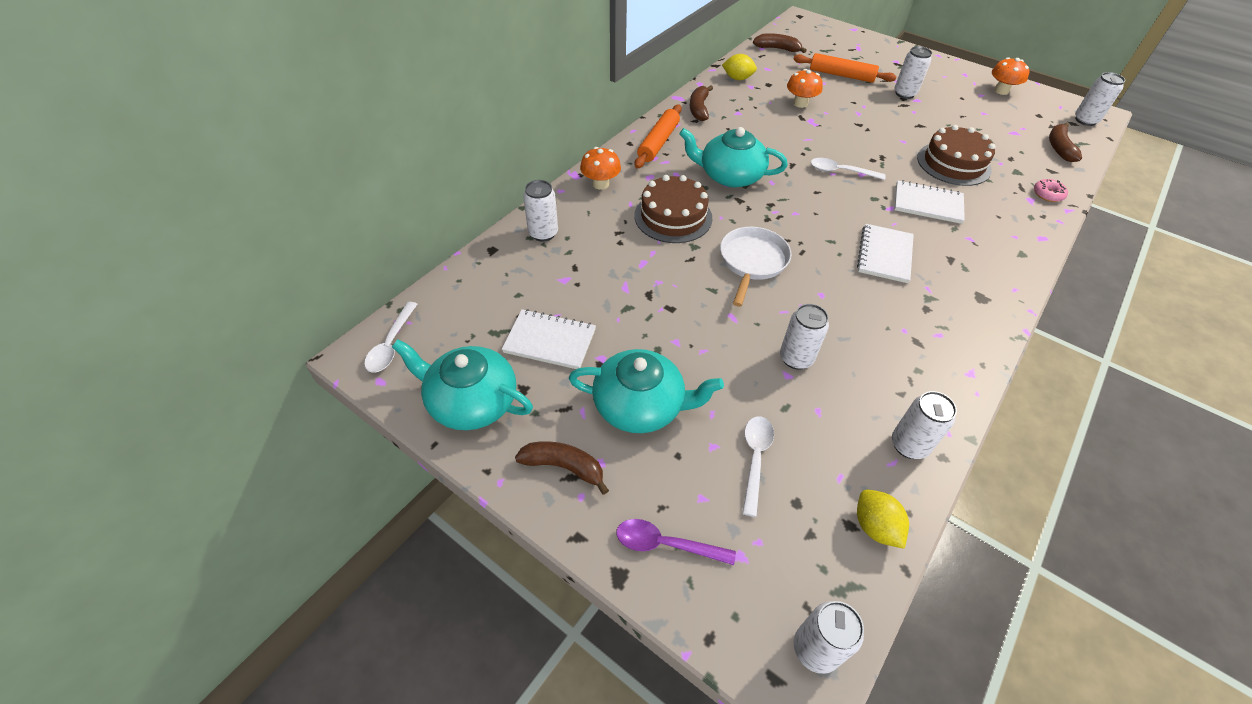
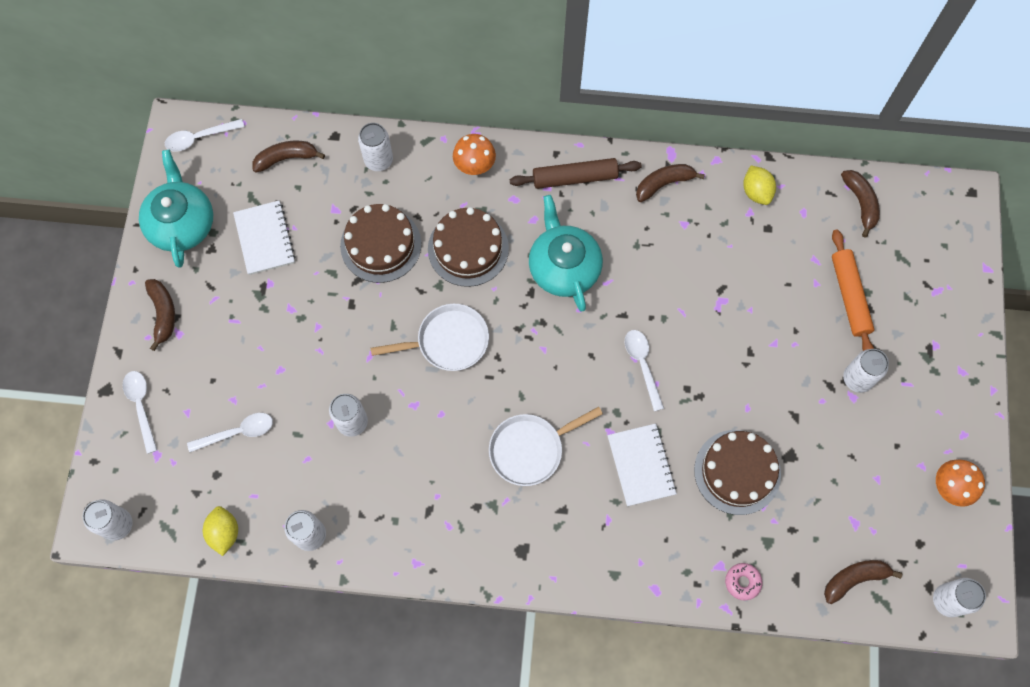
camera: 60 degrees right, 20 degrees up
(481, 290) = (286, 158): none -> brown banana
(626, 265) = (380, 245): none -> brown cake
(640, 405) = (241, 334): turquoise teapot -> none
(658, 142) = (575, 178): orange rolling pin -> brown rolling pin
(665, 544) = (141, 406): purple spoon -> white spoon
(800, 103) = (750, 277): orange mushroom -> none
(875, 527) = (224, 533): yellow lemon -> yellow lemon turned 45 degrees counterclockwise
(884, 255) = (530, 449): white notebook -> white pan

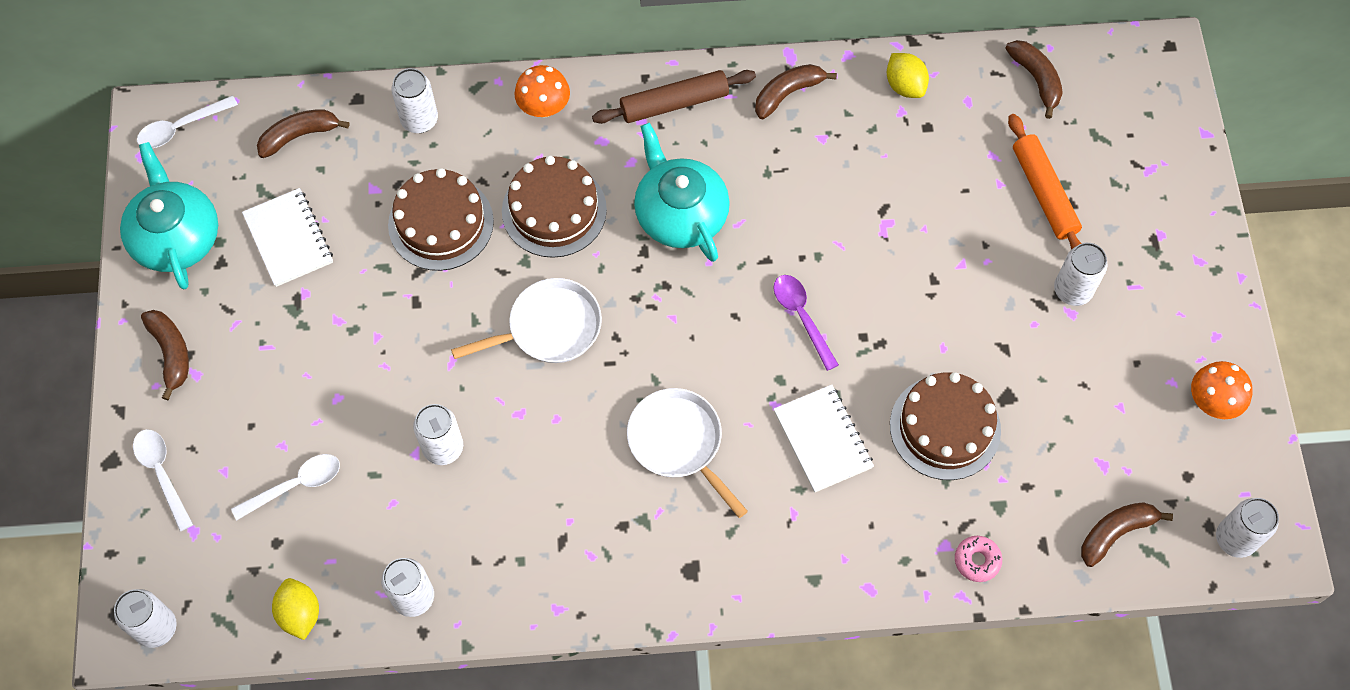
camera: 10 degrees left, 5 degrees down
(530, 449) = (679, 443): white pan -> white pan turned 90 degrees clockwise
(642, 365) = (801, 317): white spoon -> purple spoon

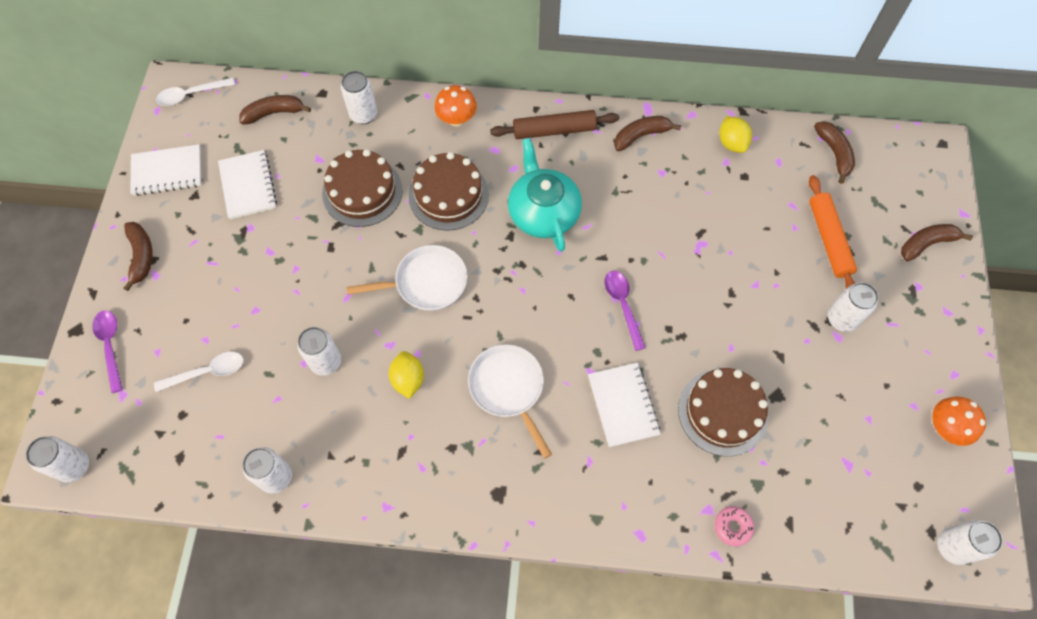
camera: 10 degrees right, 0 degrees up
(162, 473) = (110, 346): white spoon -> purple spoon
(176, 236) = (167, 171): turquoise teapot -> white notebook
(300, 614) = (186, 475): yellow lemon -> yellow lemon (408, 379)
(1115, 533) = (852, 523): brown banana -> brown banana (927, 244)

